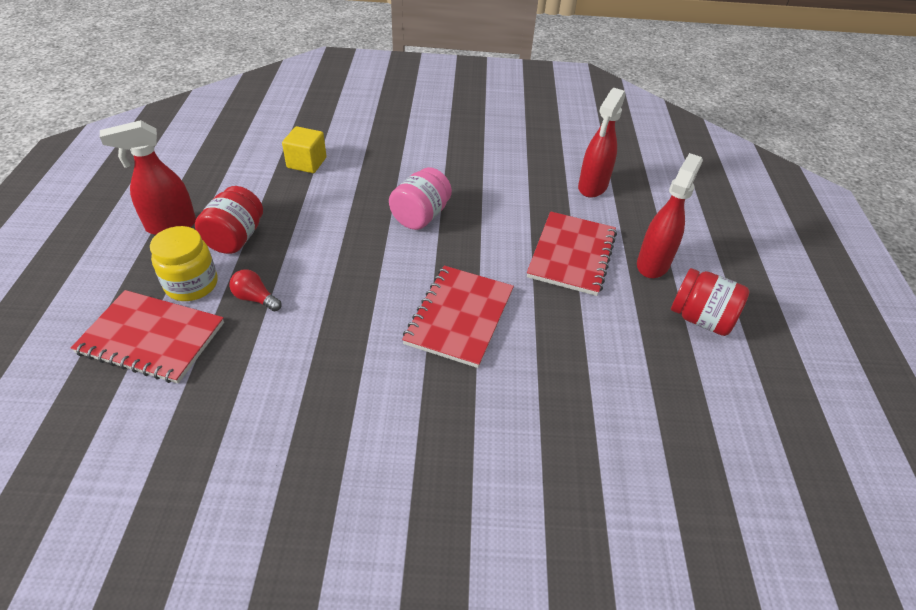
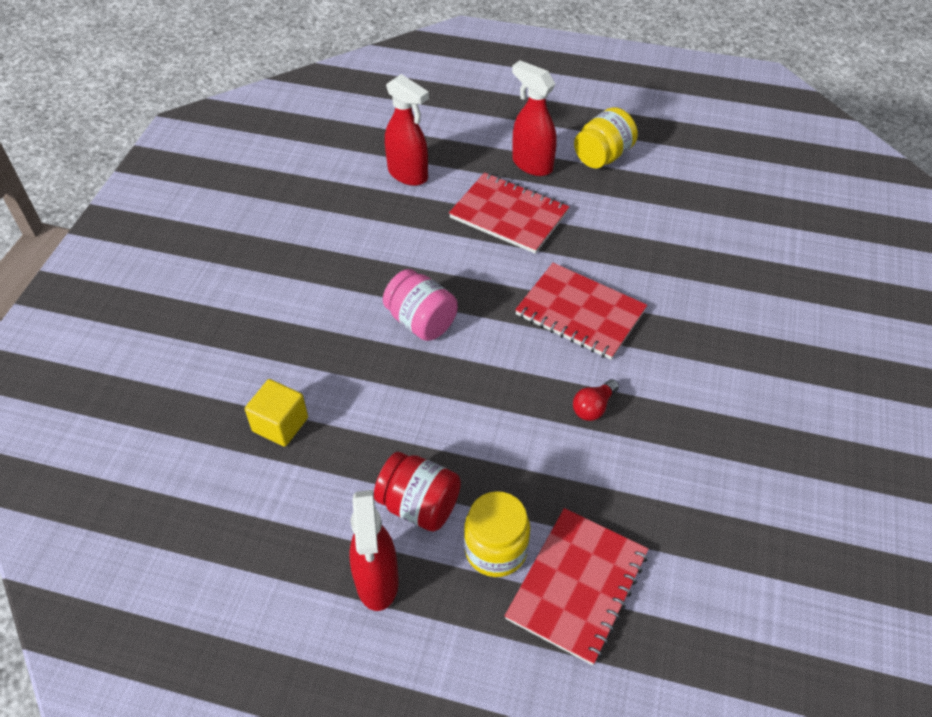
camera: 75 degrees left, 5 degrees up
(255, 298) = (529, 484): red light bulb -> red light bulb (593, 407)
(700, 319) = (603, 156): red jar -> yellow jar

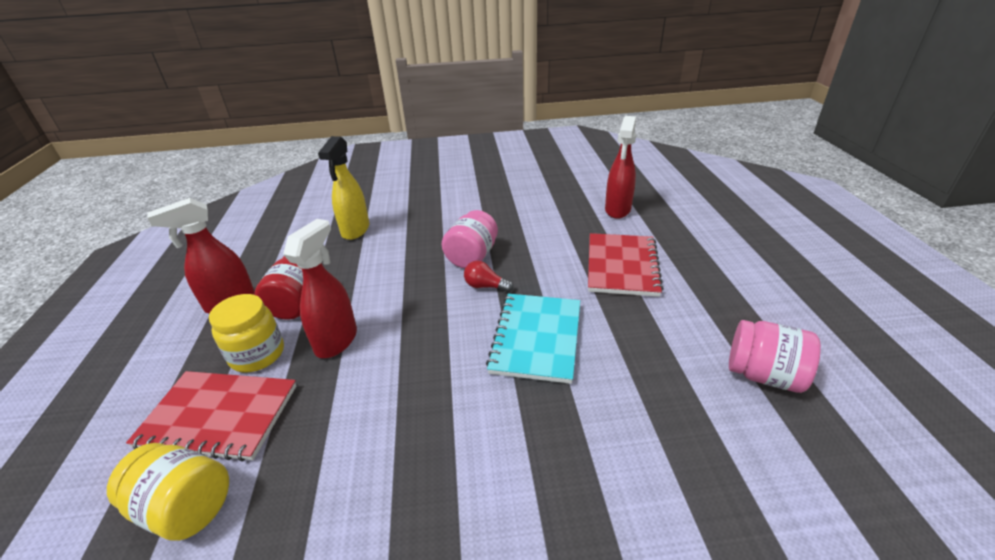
camera: 70 degrees right, 15 degrees down
(280, 424) = (355, 230): yellow cube -> yellow spray bottle
(532, 164) = (697, 261): red spray bottle -> red spray bottle (337, 341)
(580, 313) = (536, 338): red notebook -> turquoise notebook
(593, 407) = (424, 376): red light bulb -> red light bulb (485, 286)
(603, 156) = (763, 300): yellow jar -> yellow jar (186, 507)
(680, 201) = (764, 375): none -> pink jar

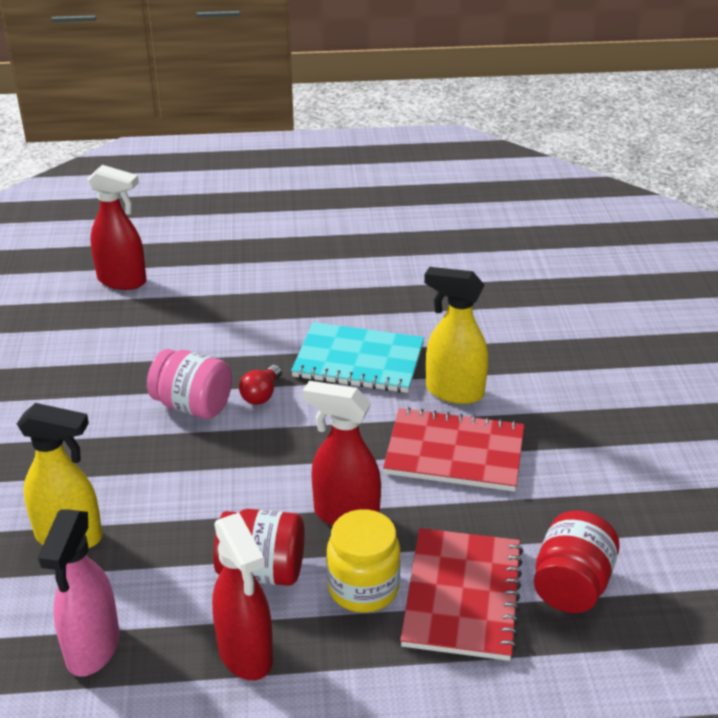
camera: 90 degrees left, 0 degrees up
(186, 507) = (571, 585): yellow jar -> red jar
(267, 250) = (92, 649): none -> pink spray bottle
(492, 411) = (453, 392): none -> yellow spray bottle
(622, 266) = (247, 294): red notebook -> red notebook (454, 453)
(764, 375) = (416, 249): pink jar -> none

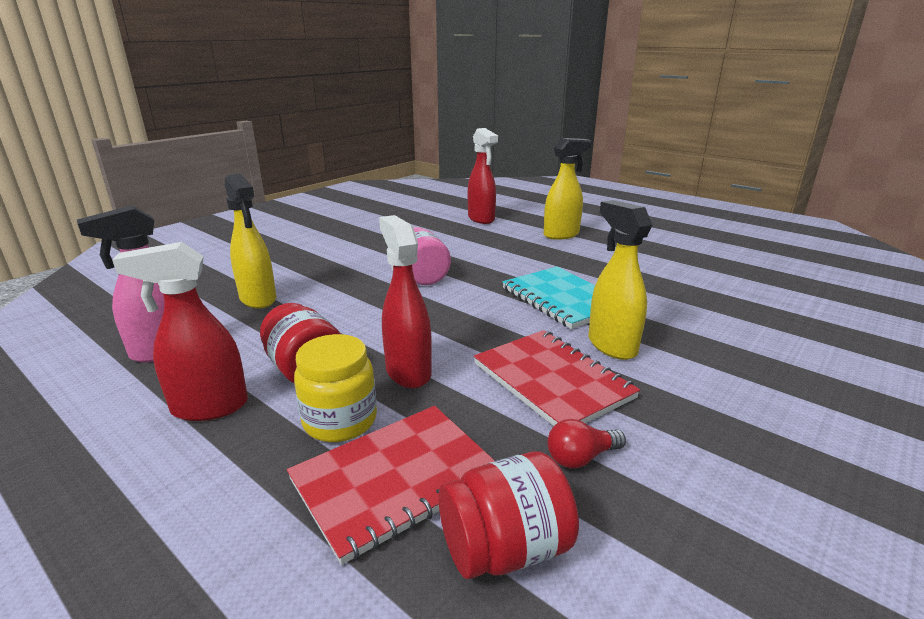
camera: 45 degrees right, 10 degrees down
(245, 654) = (209, 407): red spray bottle -> red spray bottle turned 60 degrees clockwise
(246, 266) = (561, 235): none -> yellow spray bottle
(261, 395) = (469, 288): red light bulb -> red light bulb (580, 458)

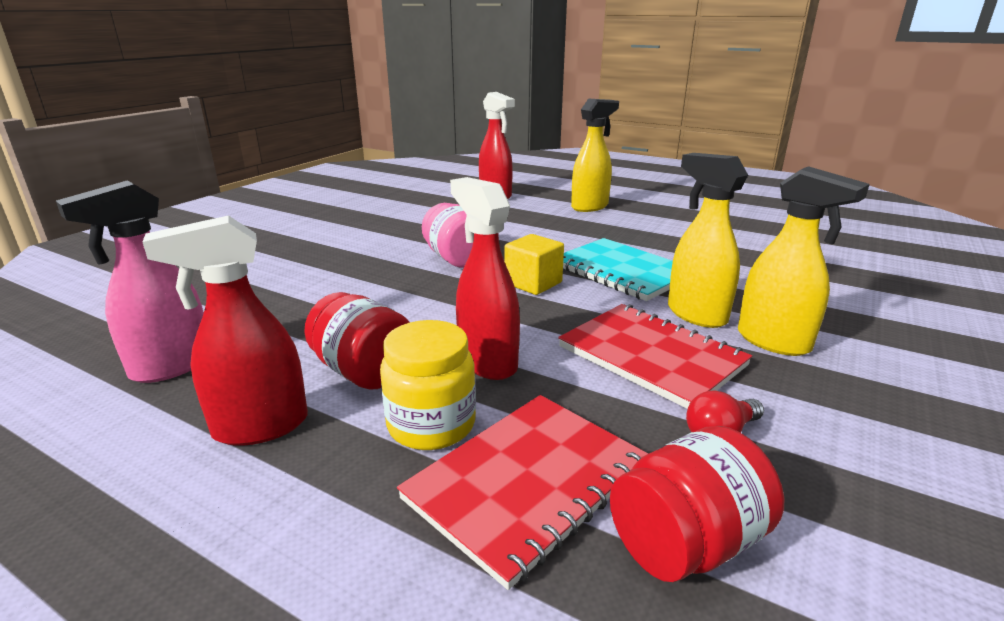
camera: 10 degrees left, 0 degrees up
(258, 299) = (270, 297): yellow spray bottle -> yellow spray bottle (774, 342)
(478, 304) = (533, 283): none -> yellow cube

